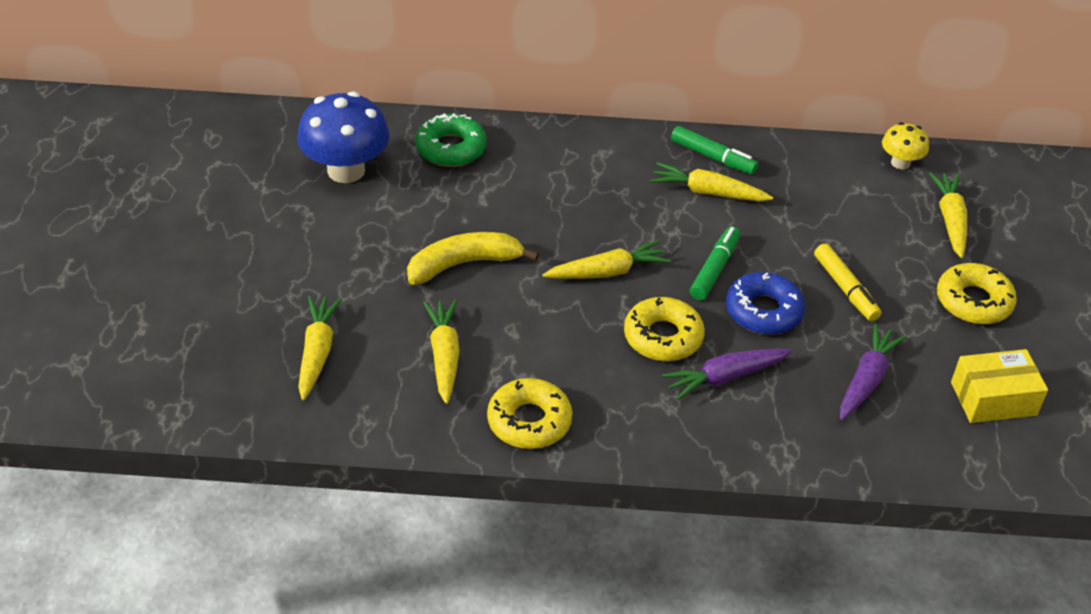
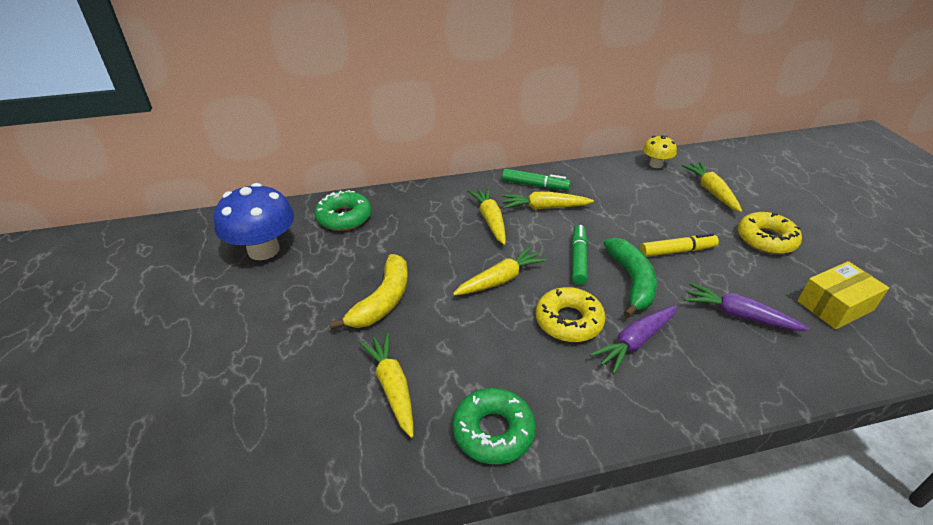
camera: 15 degrees left, 5 degrees down
(317, 353) = (270, 417): yellow carrot -> yellow carrot (490, 220)
(464, 264) = (383, 301): yellow banana -> yellow banana turned 150 degrees clockwise
(529, 421) = (493, 431): yellow donut -> green donut
(763, 311) = (631, 281): blue donut -> green banana
(845, 289) = (677, 251): yellow marker -> yellow marker turned 60 degrees counterclockwise
(866, 380) = (739, 315): purple carrot -> purple carrot turned 75 degrees counterclockwise

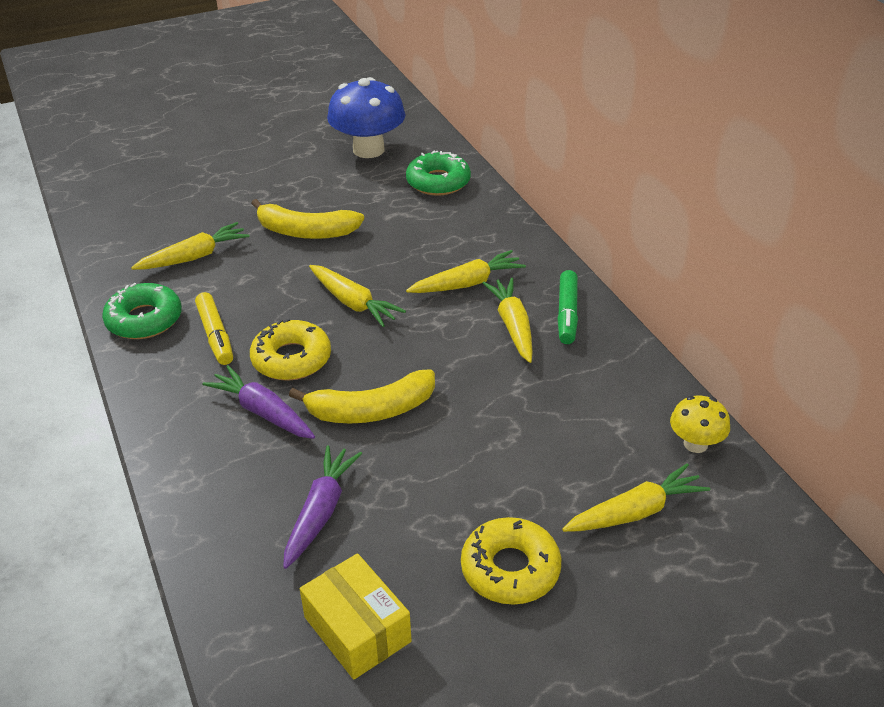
camera: 80 degrees right, 0 degrees up
(578, 259) = (406, 362): green marker -> none
(631, 281) = (371, 410): green banana -> yellow banana
(677, 251) = (449, 458): yellow marker -> yellow marker (215, 335)

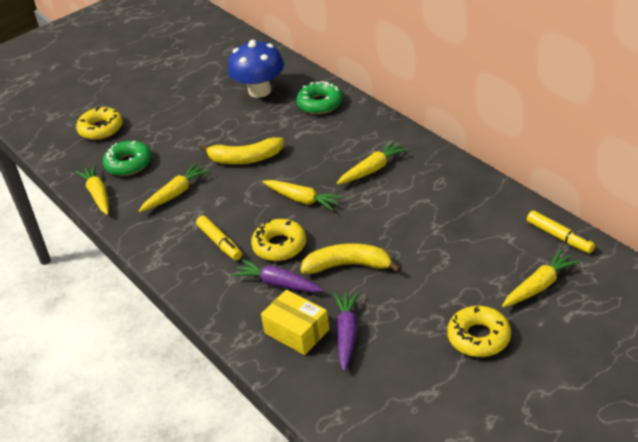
camera: 10 degrees left, 0 degrees up
(144, 320) = (164, 244): green donut -> green donut (128, 164)
(148, 155) = (101, 129): none -> yellow donut
(357, 629) = (403, 394): yellow box -> yellow box (297, 331)
(371, 410) = (348, 265): yellow banana -> yellow banana turned 150 degrees counterclockwise
(513, 326) = (415, 191): yellow carrot -> yellow carrot (98, 195)
(567, 314) = (447, 174): green marker -> none
(695, 444) = (559, 237): yellow mushroom -> yellow marker

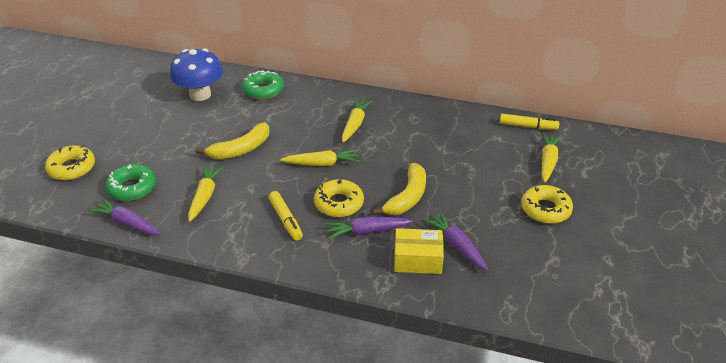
camera: 40 degrees left, 0 degrees up
(98, 195) = (127, 223): yellow carrot -> purple carrot
(220, 242) = (285, 220): yellow marker -> yellow marker turned 45 degrees clockwise
(348, 265) = (407, 197): yellow banana -> yellow banana turned 150 degrees clockwise

